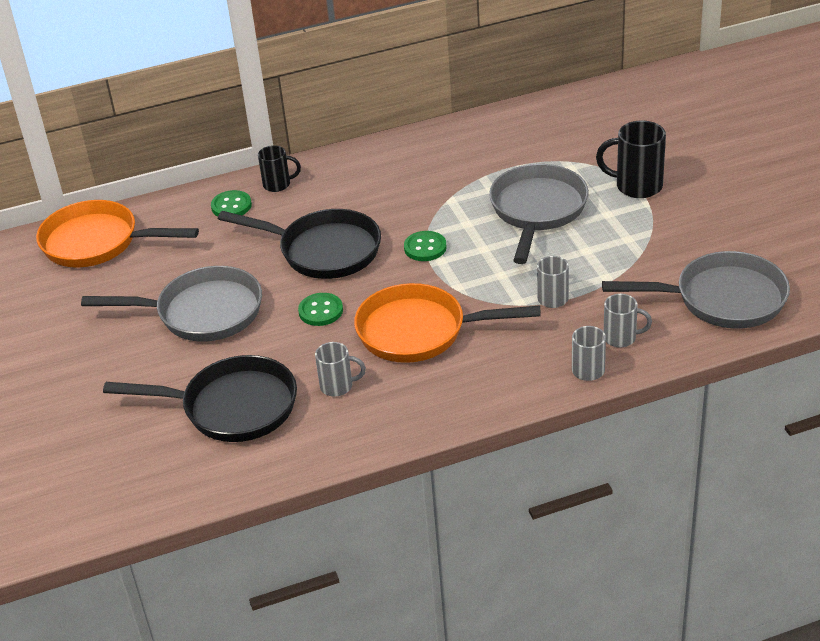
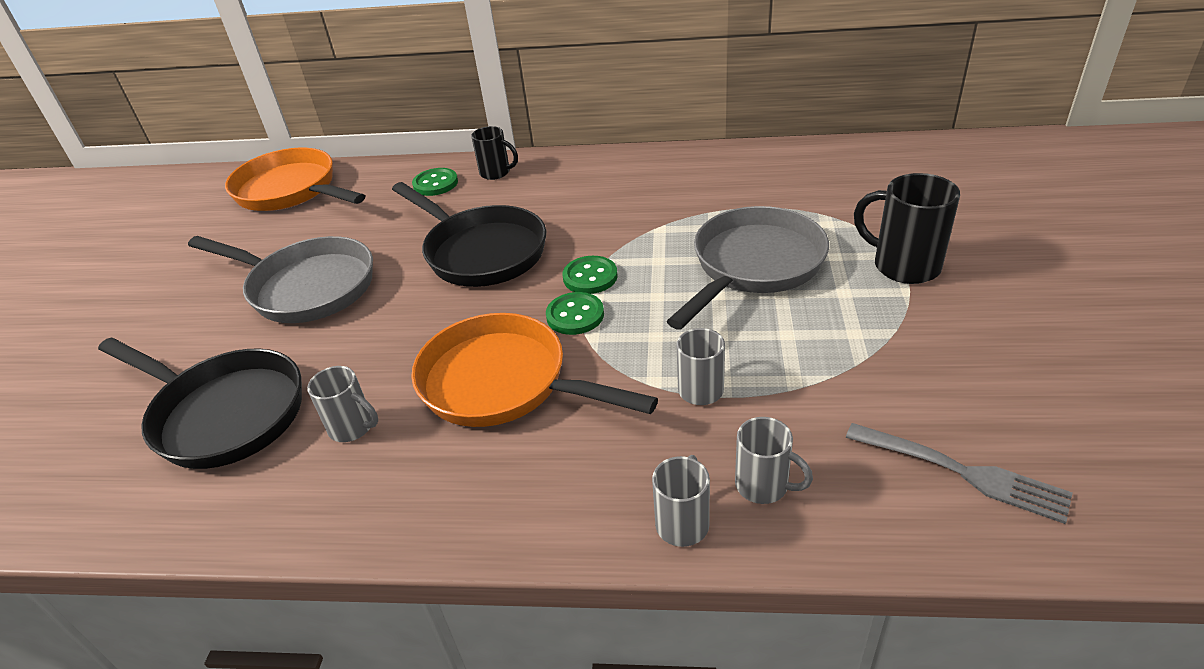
camera: 25 degrees right, 0 degrees up
(321, 311) = (419, 321): green button -> green button (575, 315)
(722, 299) = (960, 472): grey pan -> grey fork

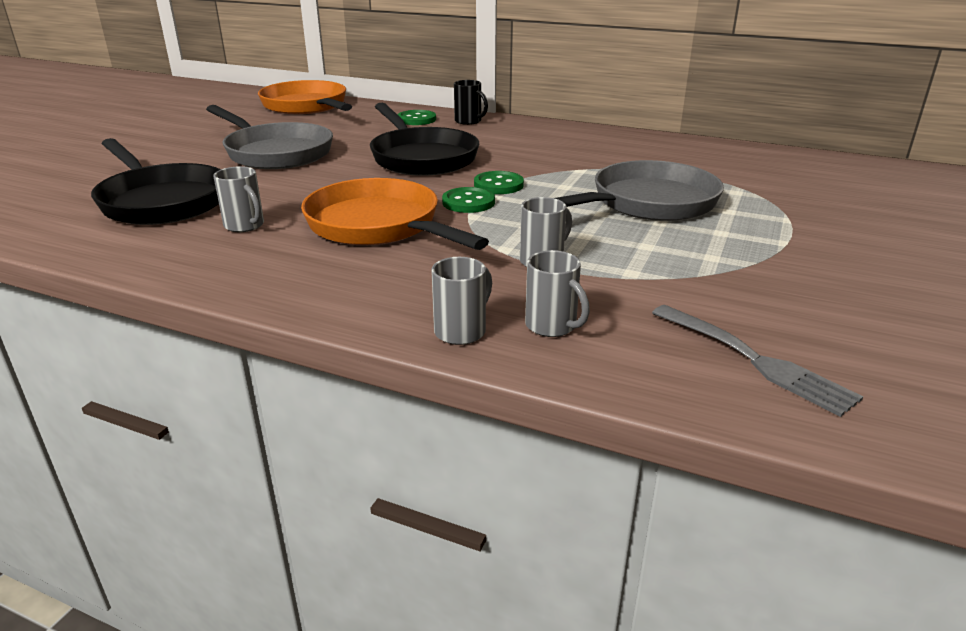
camera: 15 degrees right, 10 degrees down
(903, 266) = (792, 227): black mug -> none

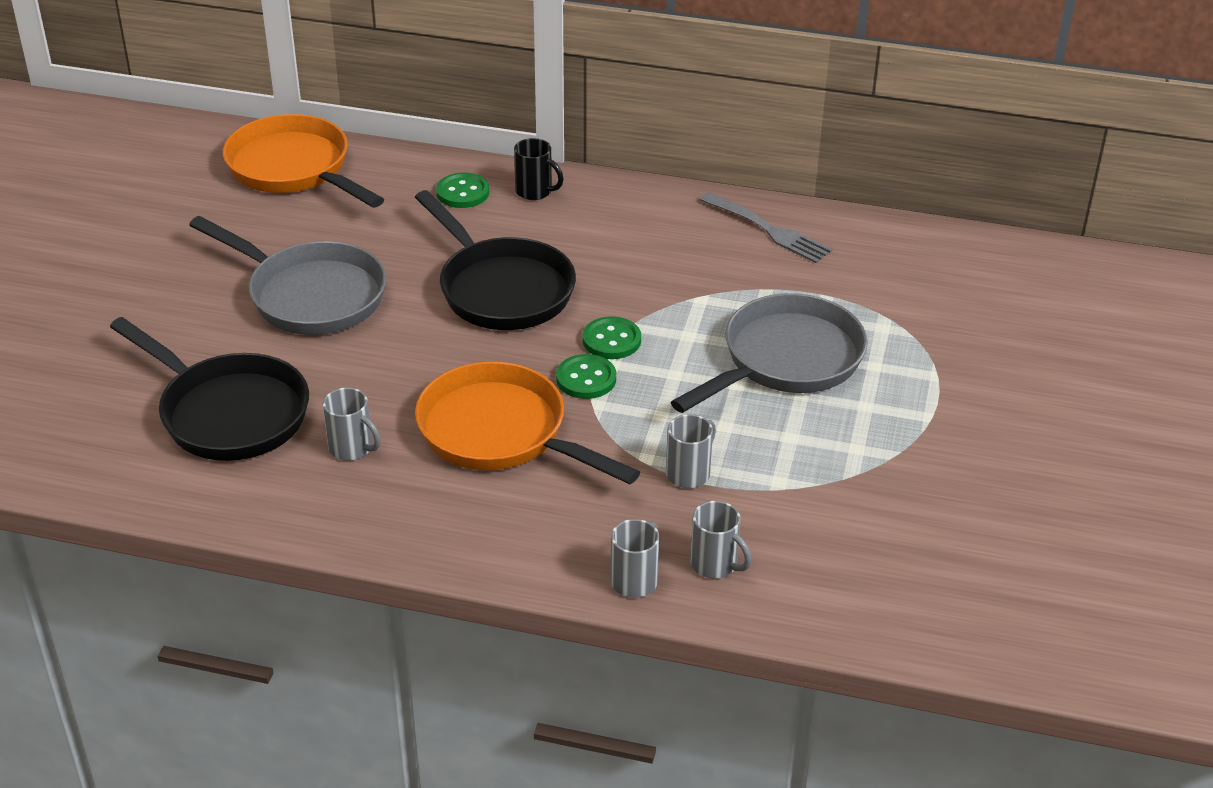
camera: 10 degrees left, 10 degrees up
(752, 359) = (891, 584): grey fork -> grey fork (767, 230)

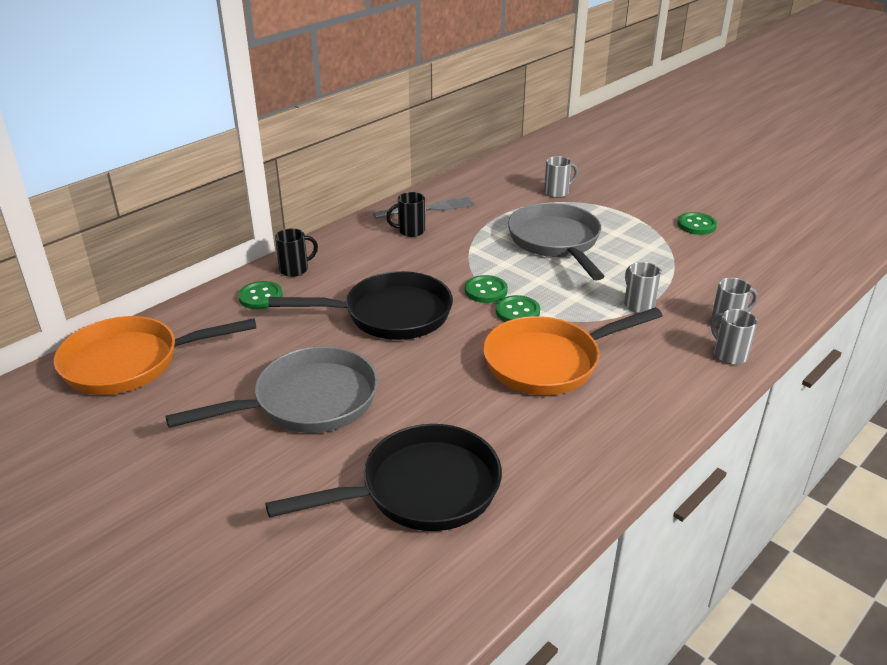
camera: 60 degrees left, 5 degrees down
(352, 448) = (516, 434): grey mug -> grey mug (557, 192)
(697, 237) = (410, 231): none -> black mug
(970, 479) = (696, 225): none -> green button

